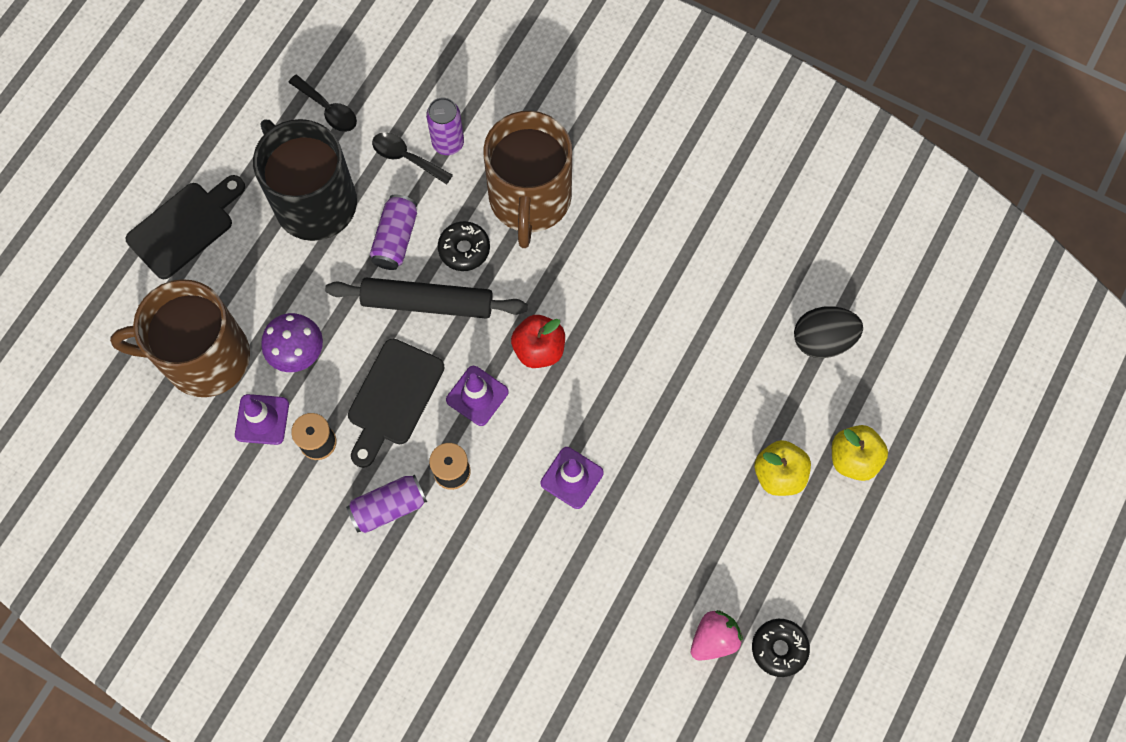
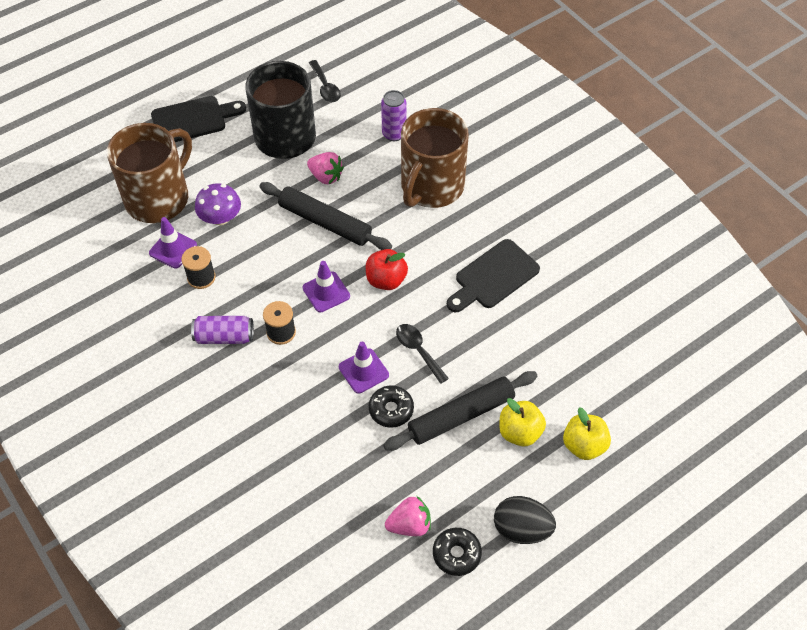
camera: 25 degrees right, 15 degrees down
(204, 357) = (158, 198): brown mug -> brown mug turned 105 degrees clockwise
(393, 398) = (268, 270): black cutting board -> black cutting board (494, 277)
(396, 239) = (326, 176): purple can -> pink strawberry
(406, 158) = (361, 132): black spoon -> black spoon (418, 351)
(464, 249) = (369, 200): black donut -> black donut (391, 410)
(706, 483) = (461, 415): none -> black rolling pin
(822, 340) = (600, 355): black egg -> black egg (521, 529)

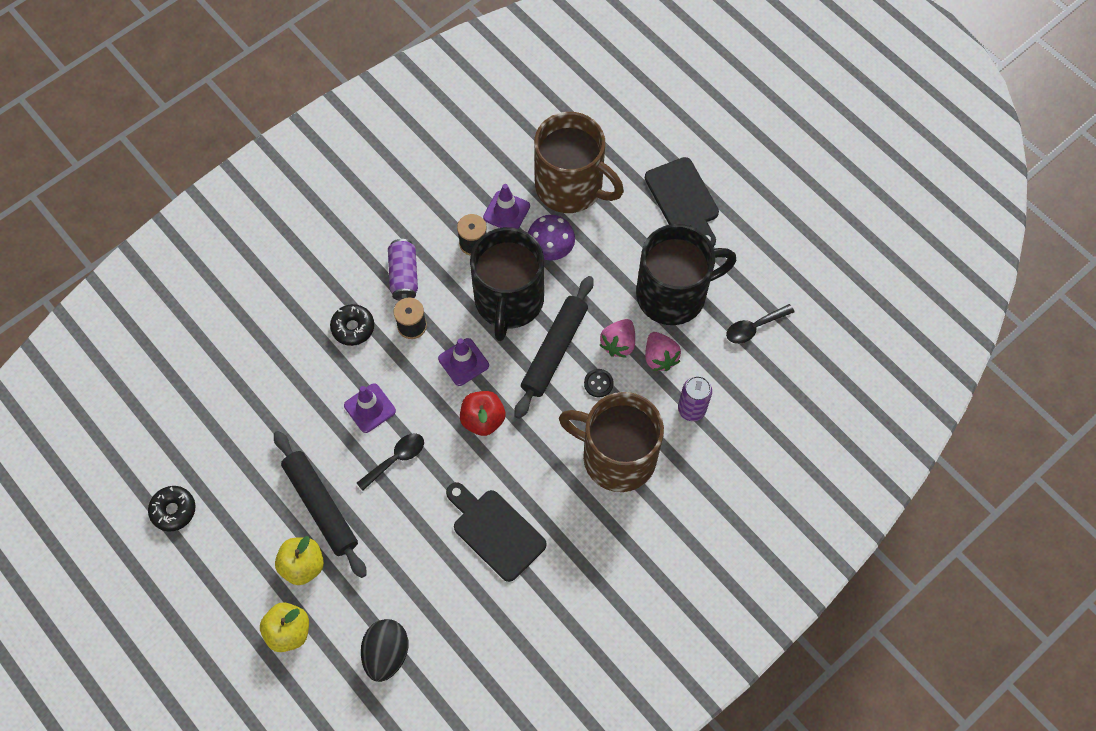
camera: 85 degrees right, 10 degrees up
(269, 253) = (508, 301): none -> black mug
(362, 193) = (598, 383): none -> black button
(391, 410) = (326, 438): black donut -> black donut (353, 328)
(409, 525) = (203, 466): pink strawberry -> pink strawberry (659, 357)
(521, 529) = (197, 570): black egg -> black egg (386, 653)

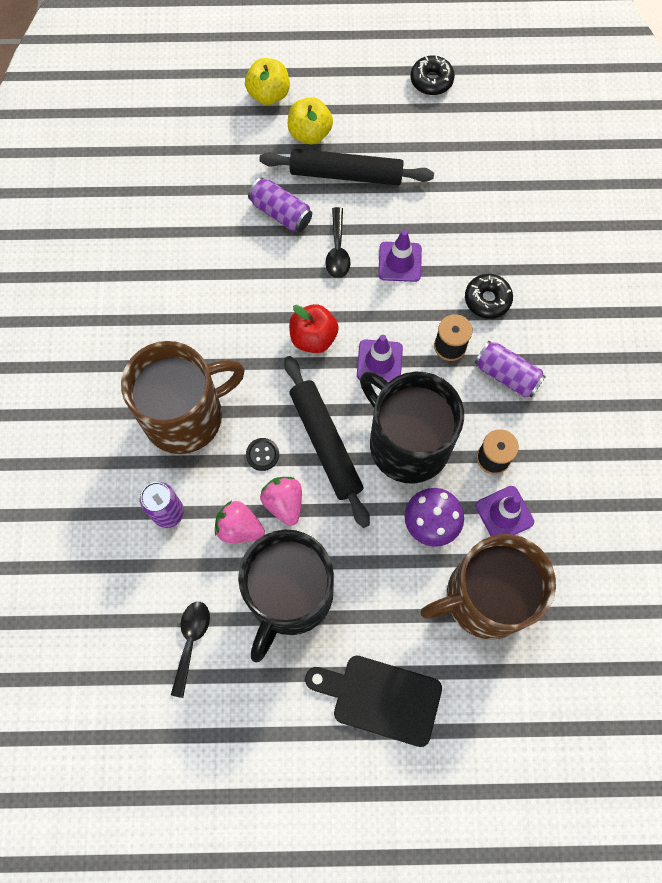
camera: 130 degrees right, 5 degrees up
(386, 653) = (193, 142): black egg -> none
(397, 527) = (281, 213): none -> purple can
(495, 531) = (212, 277): black cutting board -> none

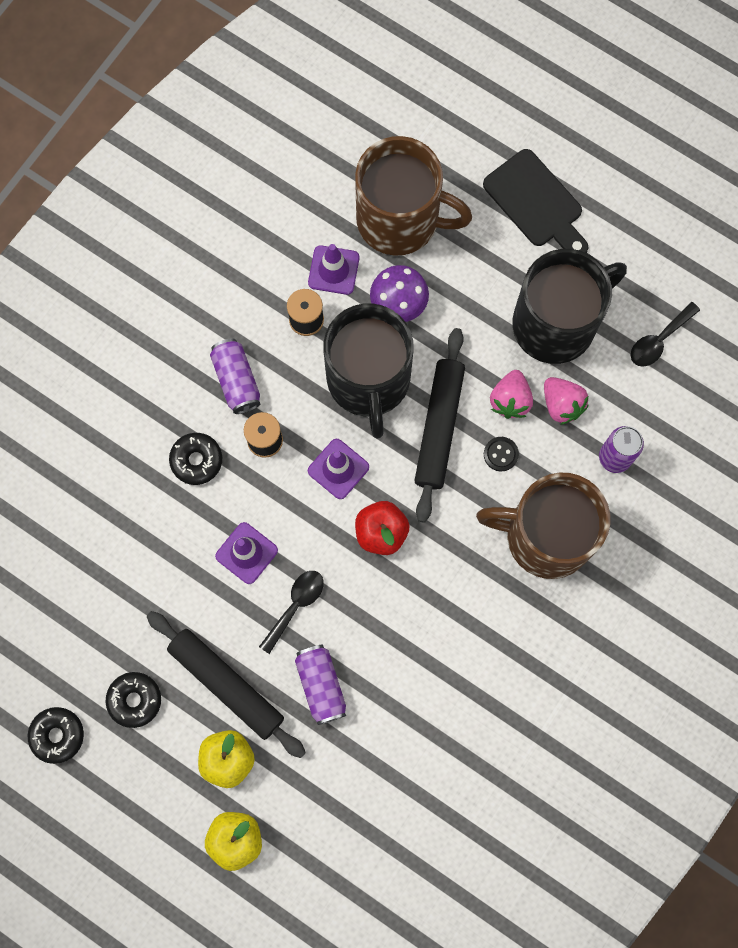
camera: 145 degrees left, 5 degrees up
(399, 129) = (135, 700): none -> black donut

